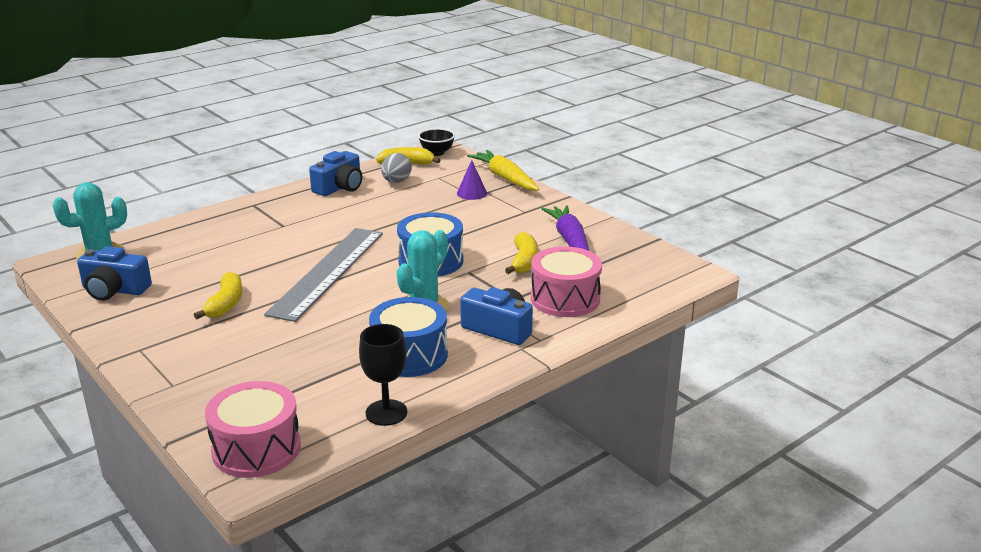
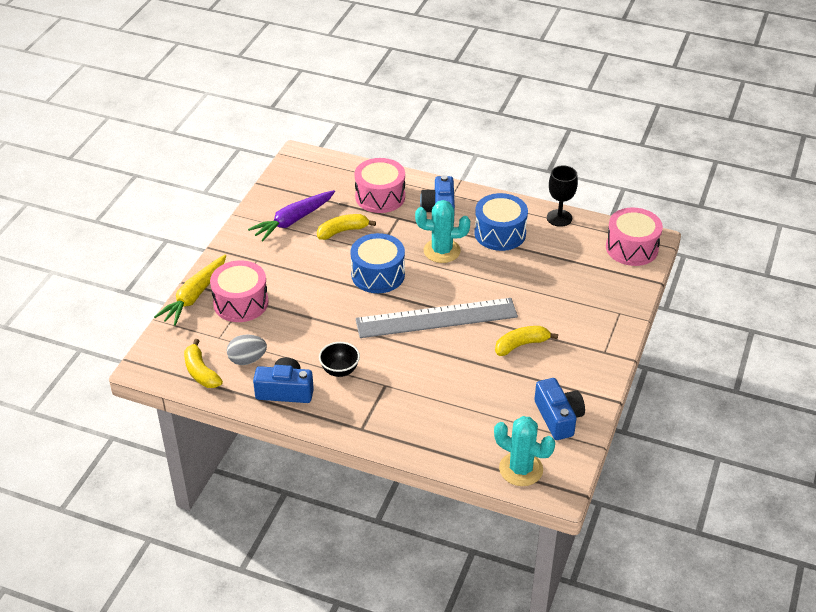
camera: 120 degrees left, 15 degrees up
(437, 153) = (159, 364): black bowl -> black bowl (340, 370)
(472, 193) = (241, 303): purple cone -> pink drum

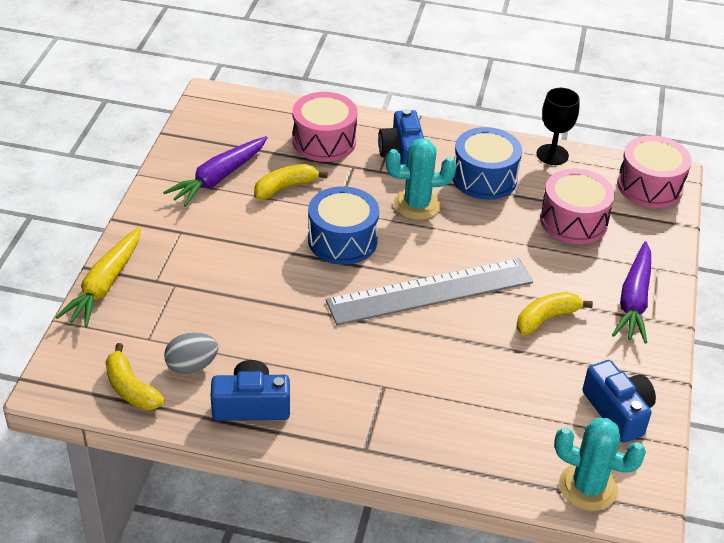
camera: 10 degrees left, 0 degrees up
(241, 303) = (169, 289): pink drum -> pink drum (573, 221)
(340, 370) = (319, 371): black bowl -> none
(593, 336) = (634, 300): none -> purple carrot

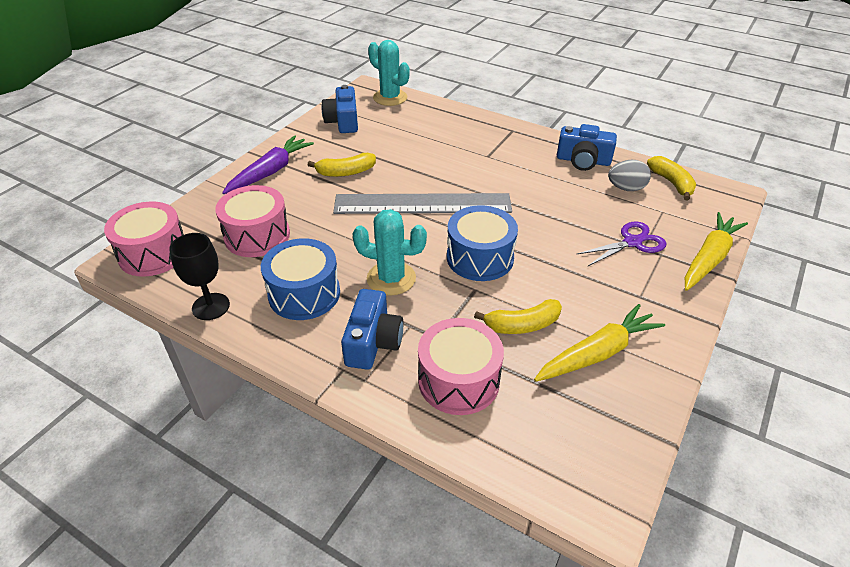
camera: 160 degrees left, 0 degrees up
(186, 289) = (632, 242): none -> purple scissors
(218, 178) = (597, 353): purple carrot -> yellow carrot

